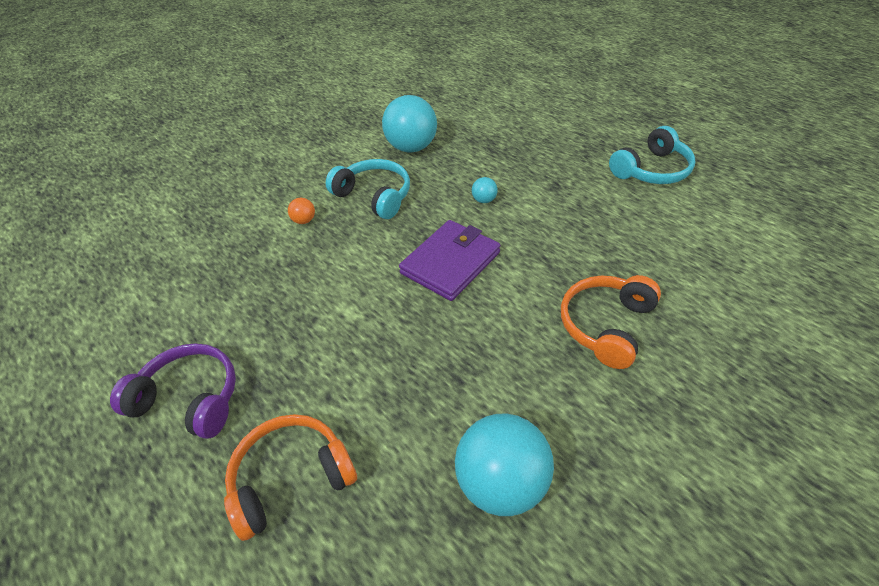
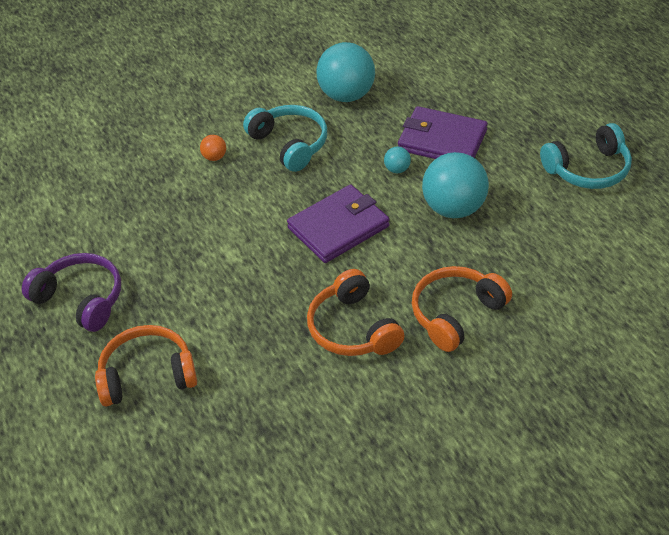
camera: 15 degrees right, 0 degrees up
(501, 483) = (308, 414): turquoise ball -> turquoise ball (453, 208)
(508, 365) = (353, 328): none -> orange headphones
(513, 169) = (442, 140): none -> purple wallet

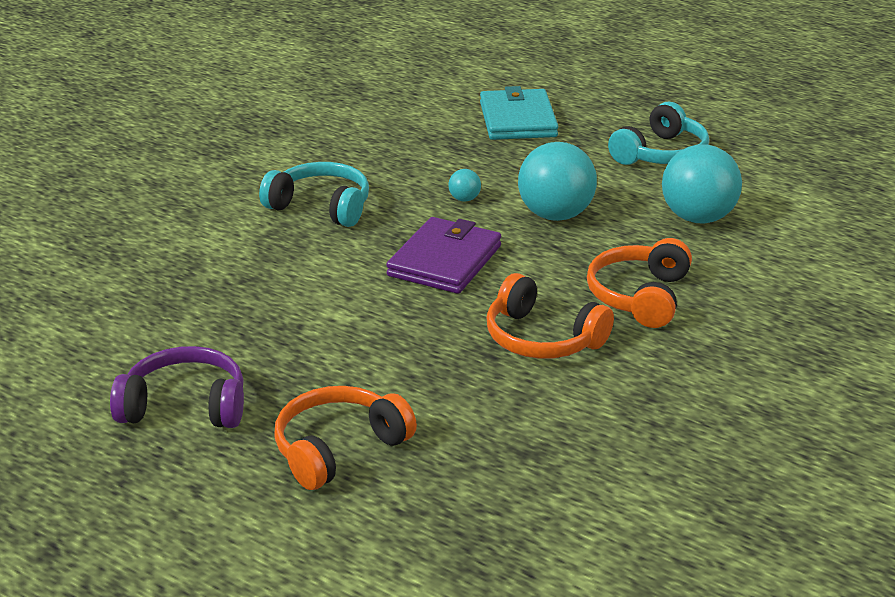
camera: 30 degrees left, 15 degrees down
(214, 157) = (239, 238): orange ball -> none
(346, 95) = (348, 153): turquoise ball -> turquoise ball (698, 218)
(442, 140) = (490, 165): purple wallet -> none
(499, 97) = (517, 120): none -> turquoise wallet

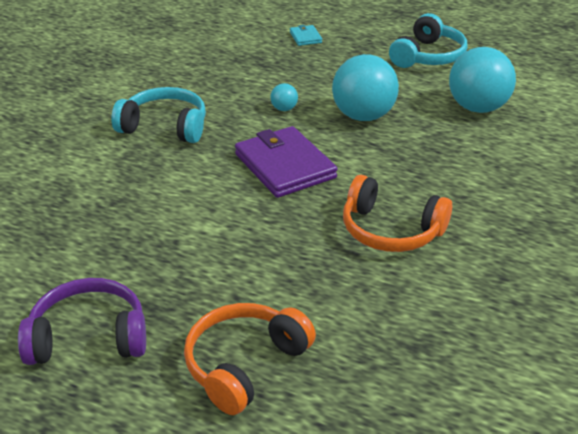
camera: 10 degrees left, 5 degrees up
(445, 261) = (284, 166): purple wallet -> purple wallet turned 45 degrees counterclockwise
(517, 120) = (305, 37): turquoise wallet -> turquoise wallet, size x0.46
(639, 296) = (458, 182): orange headphones -> none

